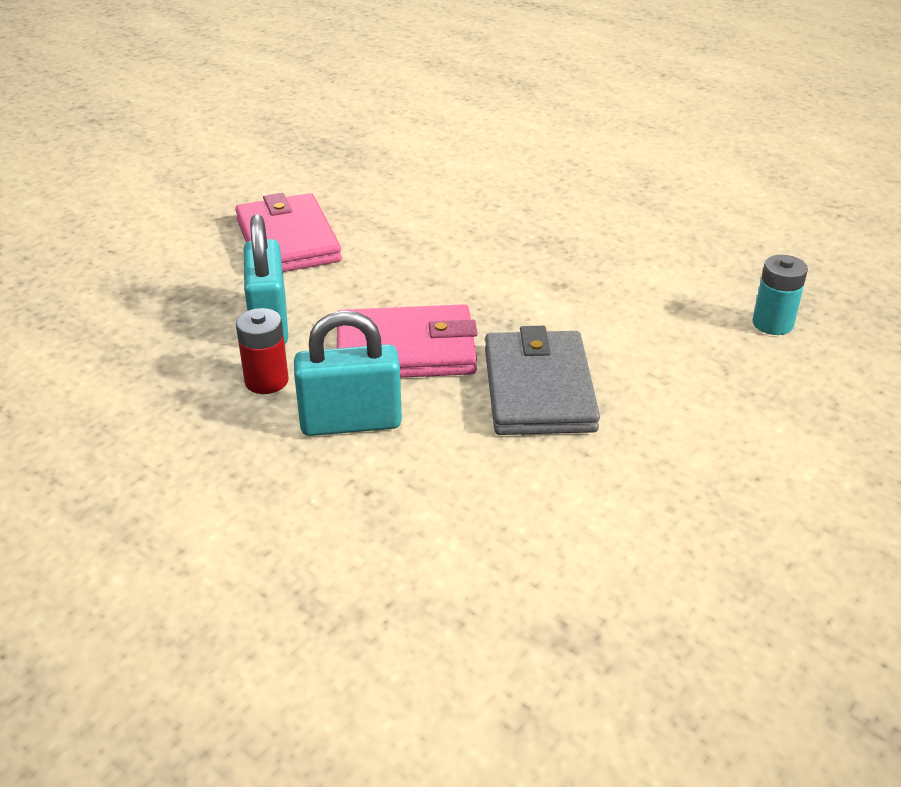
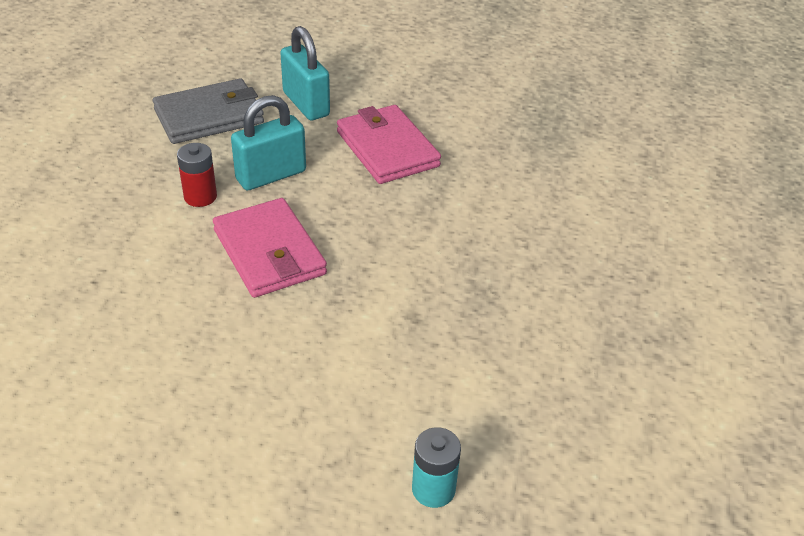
camera: 65 degrees right, 5 degrees up
(288, 240) = (387, 149): pink wallet -> pink wallet turned 75 degrees counterclockwise
(351, 422) = (167, 250): turquoise padlock -> turquoise padlock (306, 104)
(539, 389) = (249, 340): grey wallet -> grey wallet (209, 116)

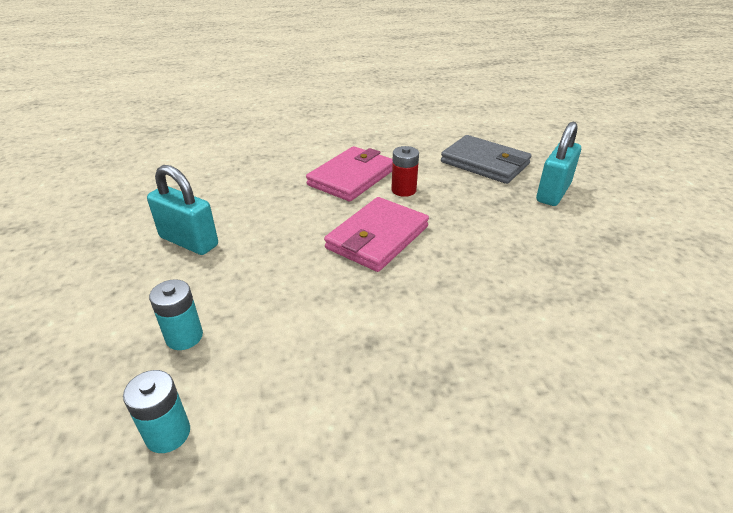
camera: 65 degrees right, 5 degrees down
(271, 175) = (457, 208): turquoise padlock -> turquoise padlock (189, 241)
(311, 453) = (184, 337): none -> turquoise battery
(387, 149) = (558, 249): pink wallet -> pink wallet (352, 177)

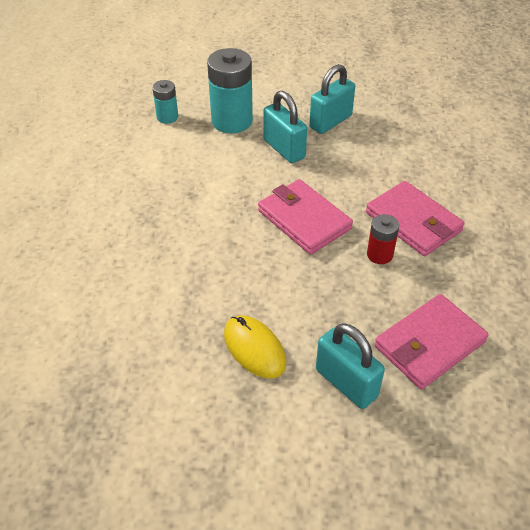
camera: 105 degrees right, 10 degrees up
(184, 337) = (232, 121): turquoise battery -> turquoise battery, size x1.89
(251, 271) = (284, 149): none -> turquoise padlock
(485, 163) = (429, 344): grey wallet -> pink wallet
(565, 242) = (254, 348): none -> yellow mouse

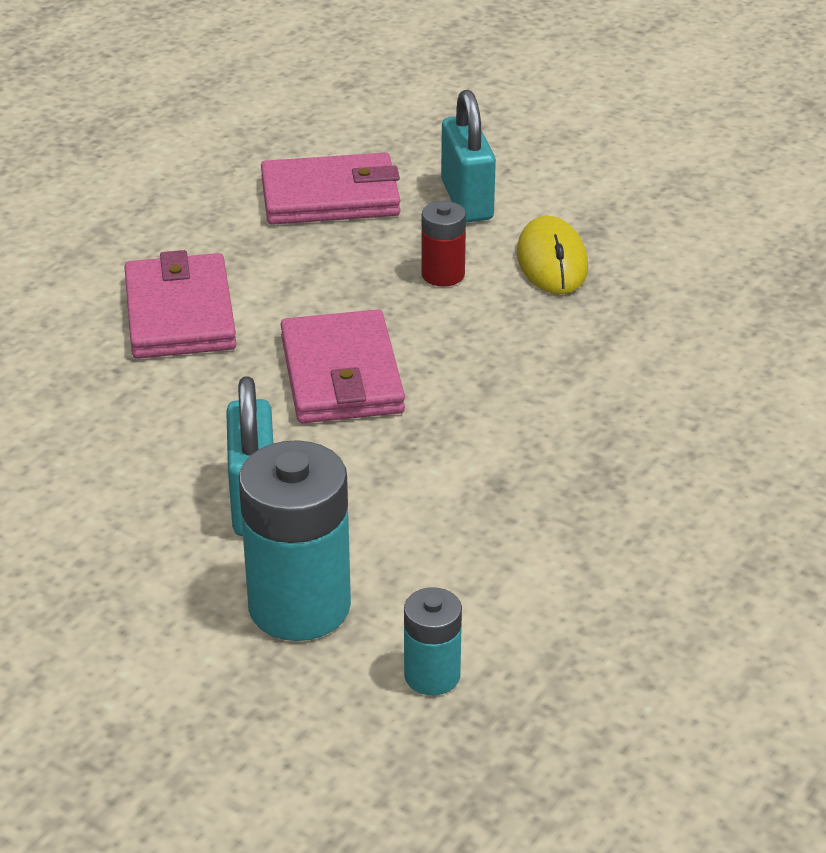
camera: 150 degrees left, 10 degrees down
(330, 122) = (105, 522): turquoise padlock -> none
(379, 255) = (280, 294): red battery -> red battery (443, 275)

